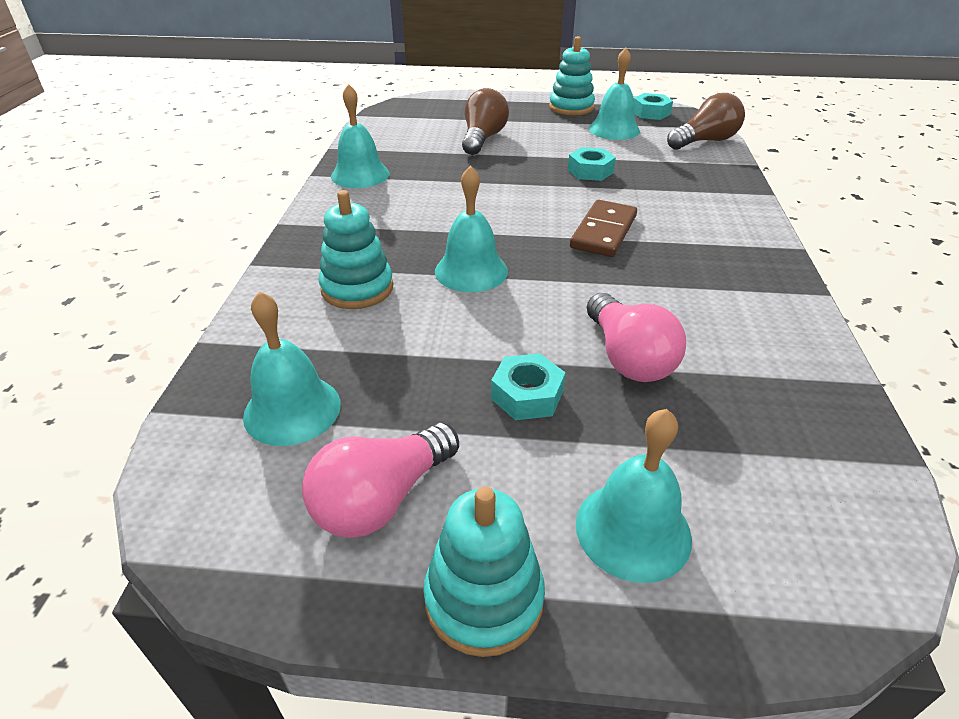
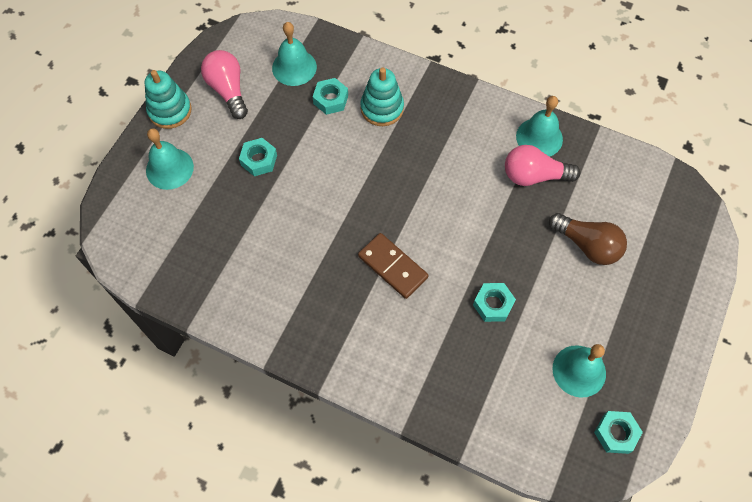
camera: 110 degrees right, 25 degrees up
(358, 343) = (330, 99): none -> turquoise nut
(471, 271) = (376, 170): turquoise bell -> none
(571, 107) = (651, 358): turquoise stacking toy -> none
(628, 357) = (263, 216): pink light bulb -> pink light bulb (534, 176)
(704, 141) = (525, 442): brown light bulb -> none

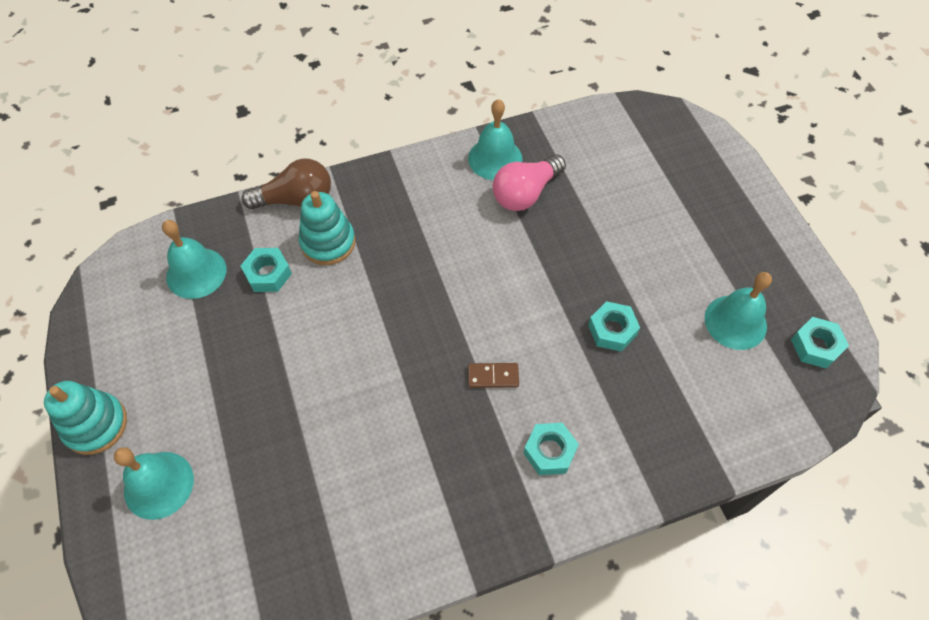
camera: 45 degrees left, 5 degrees down
(228, 90) = (145, 350): pink light bulb -> none
(259, 160) = (253, 391): turquoise nut -> turquoise nut (550, 451)
(392, 267) = (493, 376): brown domino -> brown domino, size x0.59
(587, 245) = (628, 214): brown light bulb -> brown light bulb (296, 199)

